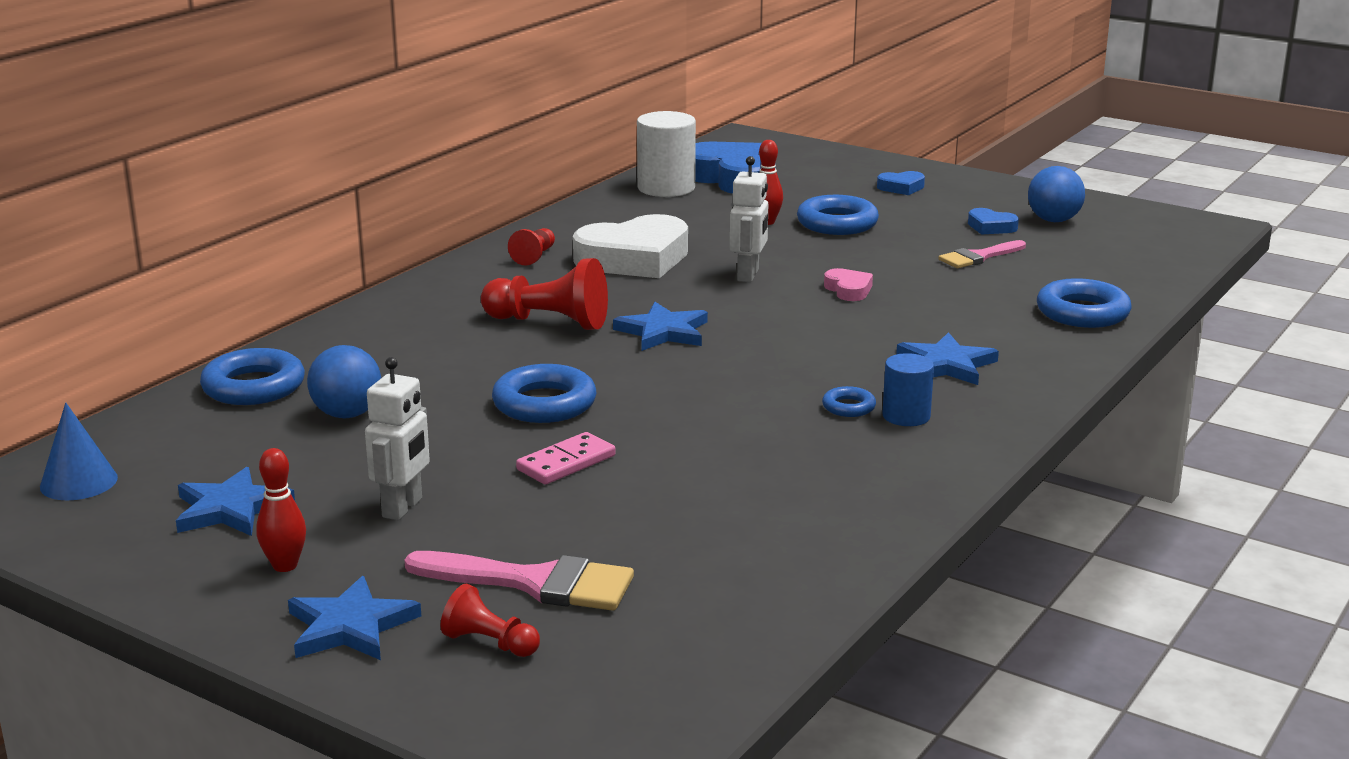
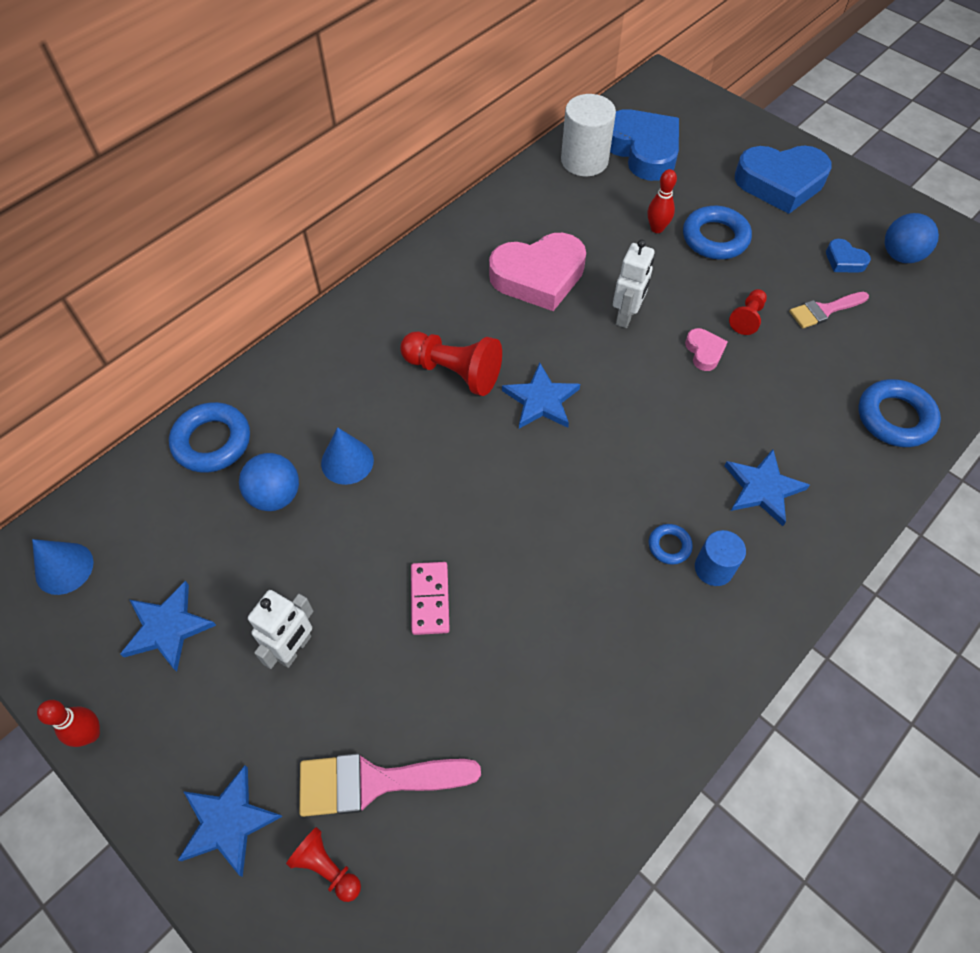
camera: 10 degrees right, 35 degrees up
(285, 566) = (194, 721): red bowling pin -> red bowling pin (90, 734)
(433, 386) = (347, 461): none -> blue cone
(534, 256) = (459, 262): red pawn -> red pawn (747, 318)
(534, 583) = (375, 782): pink brush -> pink brush turned 150 degrees clockwise
(544, 404) = (428, 502): blue ring -> none
(566, 463) = (430, 599): pink domino -> pink domino turned 60 degrees counterclockwise
(634, 259) = (538, 276): white heart -> pink heart
(901, 187) = (780, 183): blue heart -> blue heart, size x2.23

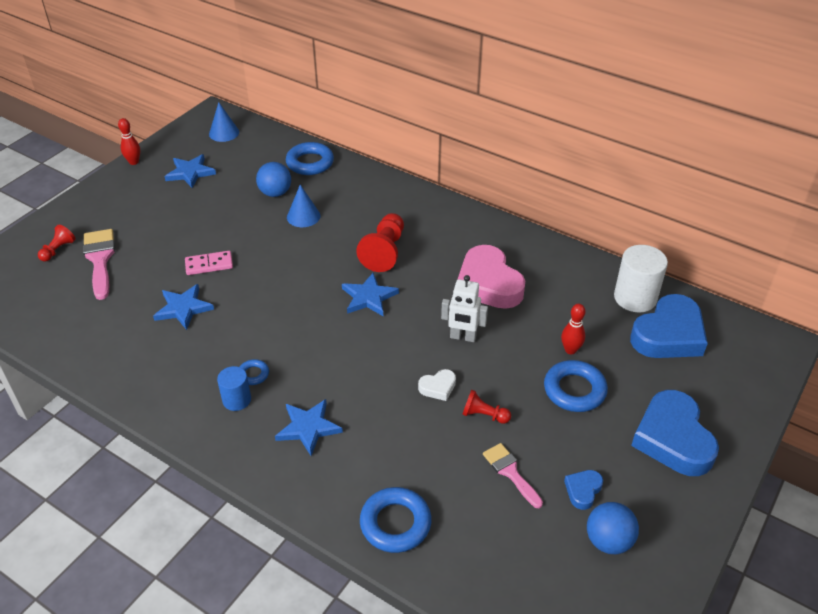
camera: 80 degrees right, 15 degrees down
(228, 821) = (85, 213): blue star -> blue star (183, 308)
(294, 648) = (177, 218): white robot -> none
(704, 352) = (438, 387): pink heart -> white heart

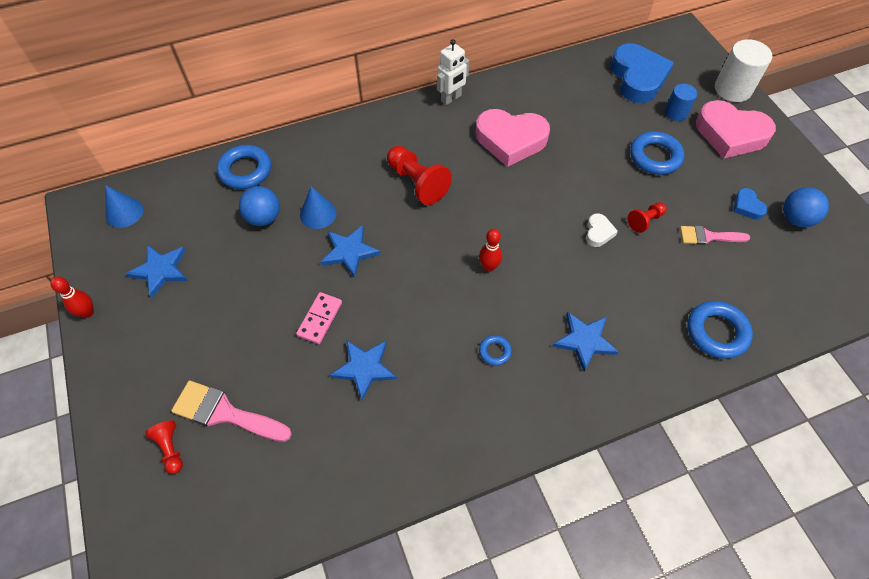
camera: 55 degrees left, 15 degrees up
(237, 400) = (517, 379): blue cylinder -> blue cylinder (676, 113)
(368, 297) = (464, 222): blue star -> blue star (349, 252)
(463, 337) = (556, 188): white robot -> white robot (451, 98)
(570, 350) = (615, 136): red bowling pin -> red bowling pin (489, 267)
(635, 298) = (590, 72): white cylinder -> white cylinder (733, 89)
(673, 439) = (730, 134): blue heart -> pink heart

